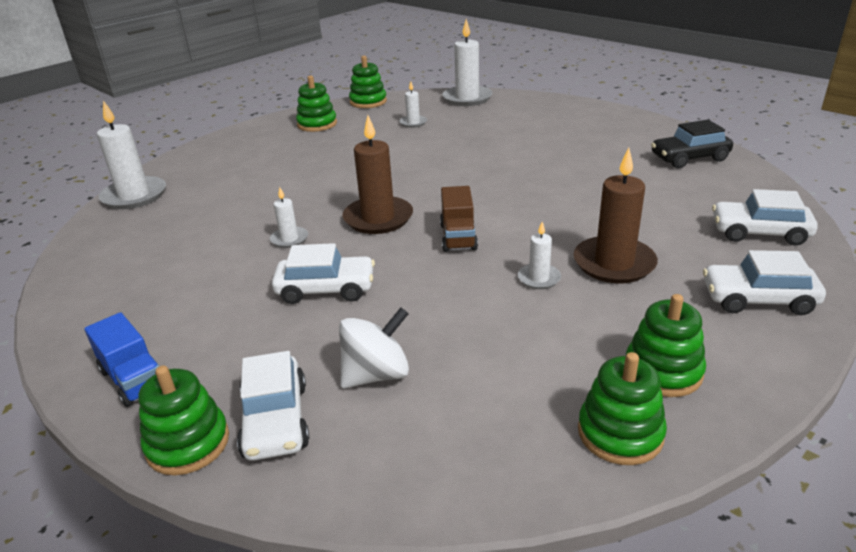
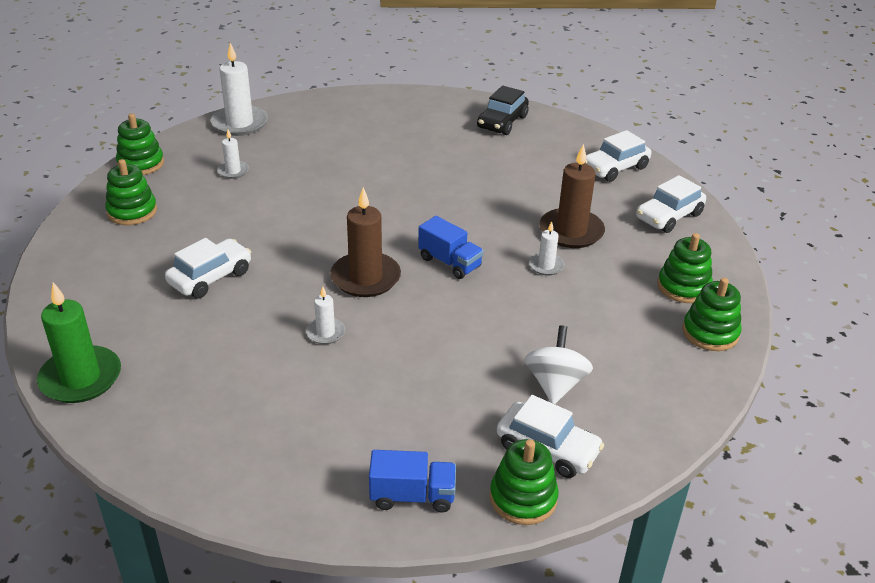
camera: 50 degrees left, 5 degrees up
(134, 196) = (81, 378): white candle -> green candle
(326, 289) = (427, 353): white car -> white car (210, 277)
(458, 237) = (450, 262): brown truck -> blue truck

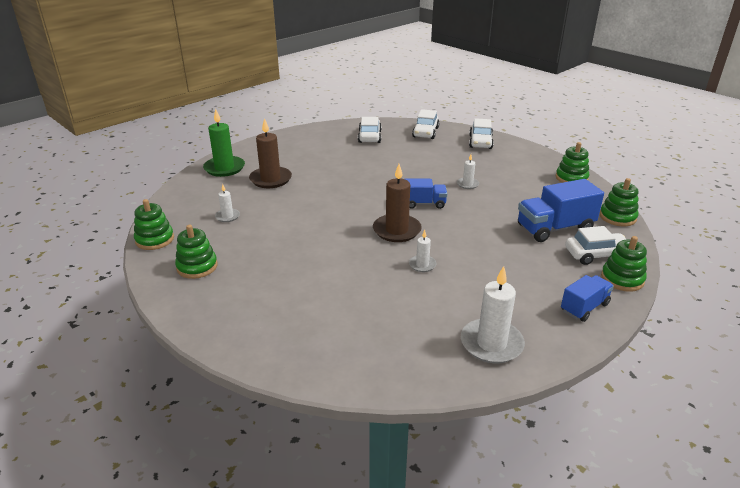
camera: 40 degrees left, 5 degrees down
(81, 378) = (328, 368): green candle -> green candle (224, 168)
(210, 277) = (312, 274): white car -> white car (369, 136)
(240, 123) = (186, 191): white candle -> white candle (491, 344)
(502, 122) = (339, 133): black car -> none
(555, 384) = (555, 228): white spinning top -> blue truck
(571, 231) = (453, 165): brown candle -> brown candle (270, 179)
(683, 287) = (533, 166): green stacking toy -> green stacking toy (617, 217)

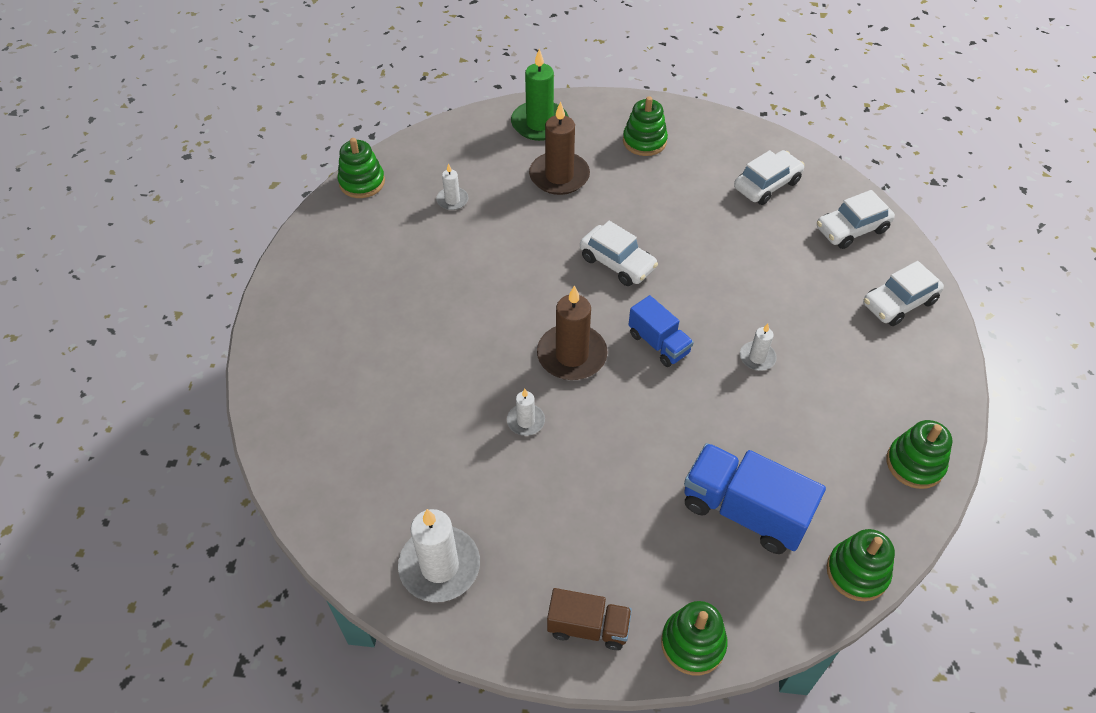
camera: 50 degrees right, 20 degrees up
(197, 267) = (350, 246): green stacking toy -> green stacking toy (644, 141)
(584, 307) = (588, 627): blue truck -> brown truck
(596, 255) = (725, 589): white car -> white car (617, 263)

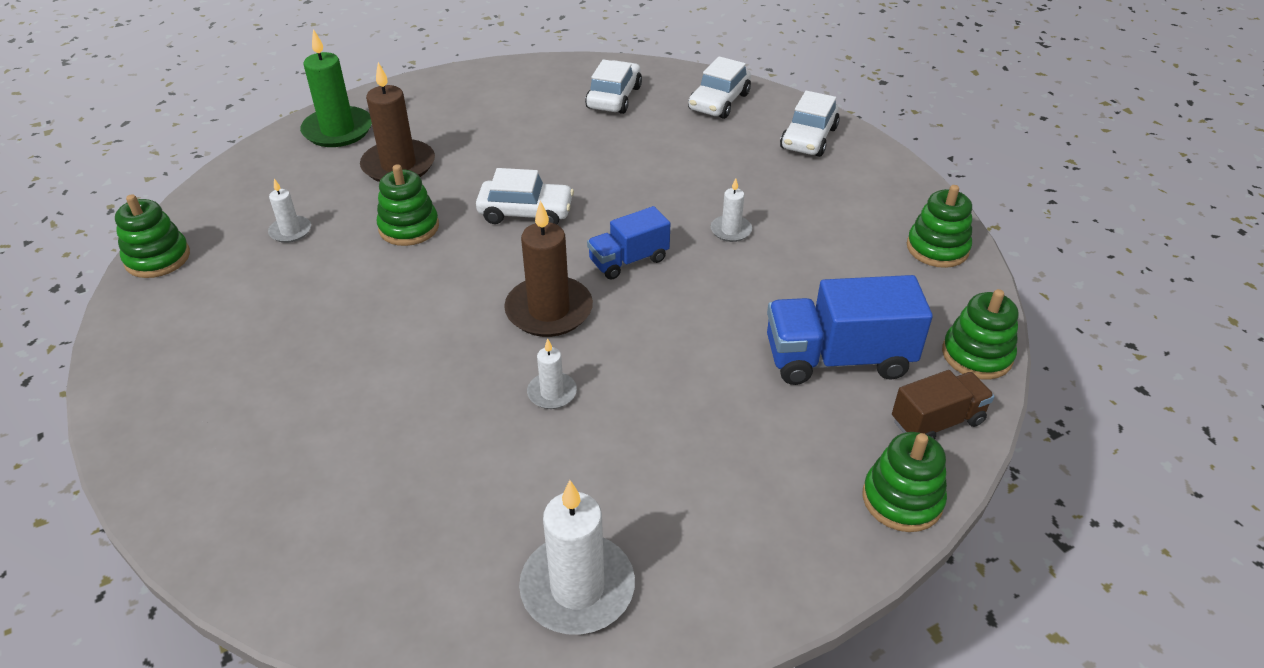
camera: 35 degrees left, 10 degrees down
(588, 627) = (791, 548): brown truck -> brown truck (937, 421)
(644, 141) = (465, 106): green stacking toy -> green stacking toy (409, 227)
(658, 343) = (628, 260): blue truck -> blue truck turned 135 degrees clockwise

